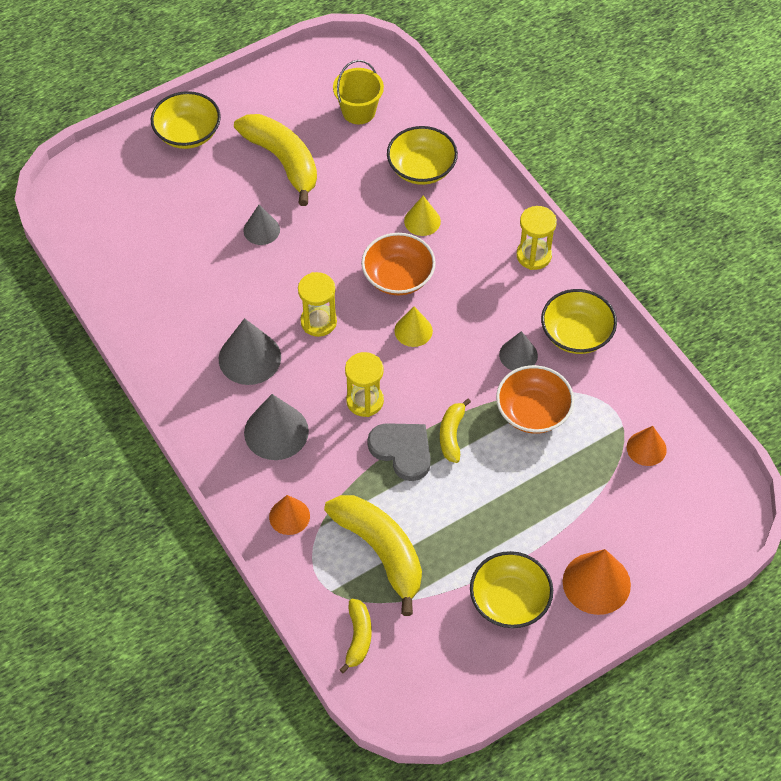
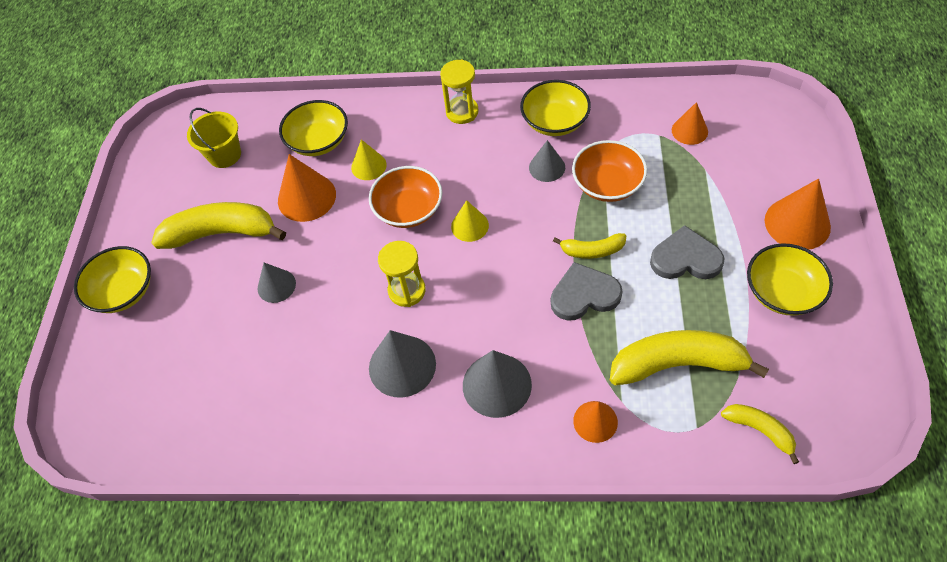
camera: 50 degrees left, 0 degrees up
(358, 197) = (306, 197): none -> orange cone
(365, 401) = (514, 297): yellow hourglass -> none
(451, 435) = (592, 250): yellow banana -> yellow banana turned 45 degrees counterclockwise
(493, 510) = (685, 258): none -> grey heart

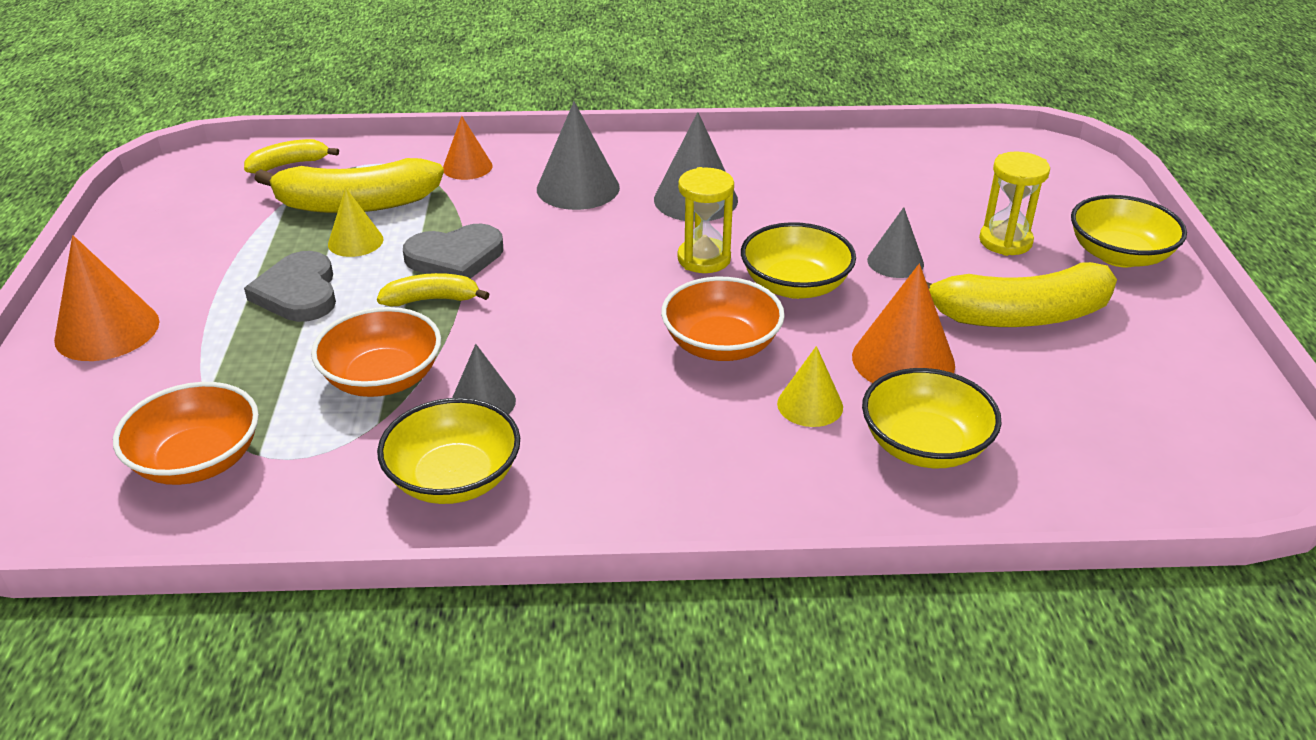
camera: 170 degrees right, 20 degrees down
(224, 155) = (1098, 423): yellow bucket -> none
(462, 112) = (644, 498): yellow hourglass -> yellow hourglass (1005, 241)
(469, 226) = (618, 326): yellow cone -> yellow cone (355, 241)
(685, 258) = (298, 292): grey heart -> grey heart turned 75 degrees clockwise
(689, 131) = (198, 460): orange cone -> orange bowl
(760, 430) = (289, 164): yellow banana -> yellow banana turned 120 degrees clockwise
(782, 292) = (185, 262): yellow bowl -> yellow bowl (795, 285)

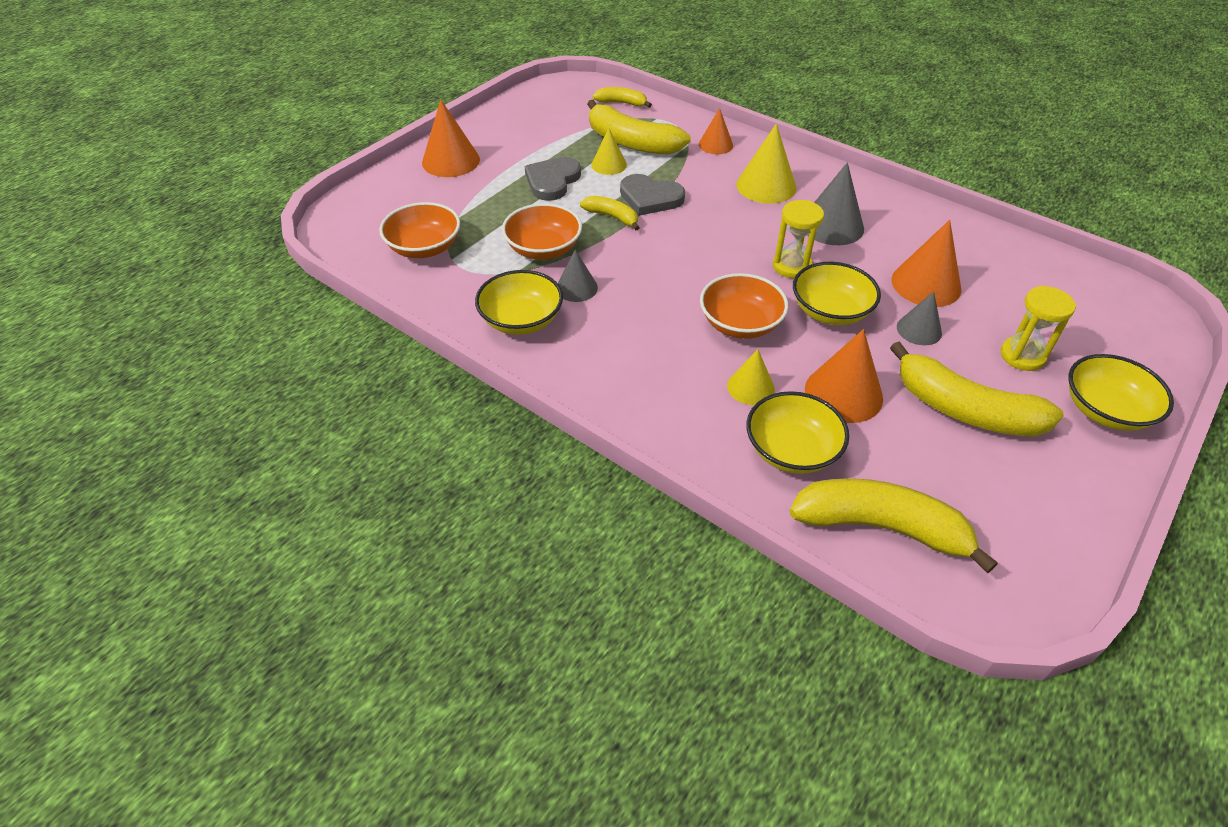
camera: 40 degrees right, 10 degrees up
(578, 188) = (766, 186): grey cone -> yellow cone
(850, 216) = (926, 284): none -> orange cone
(1086, 469) = (881, 527): none -> yellow banana

